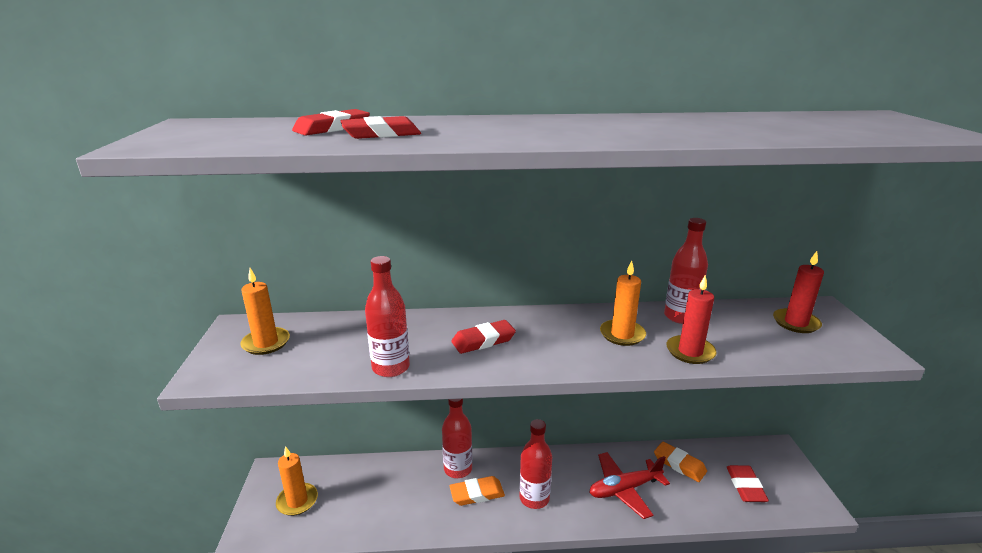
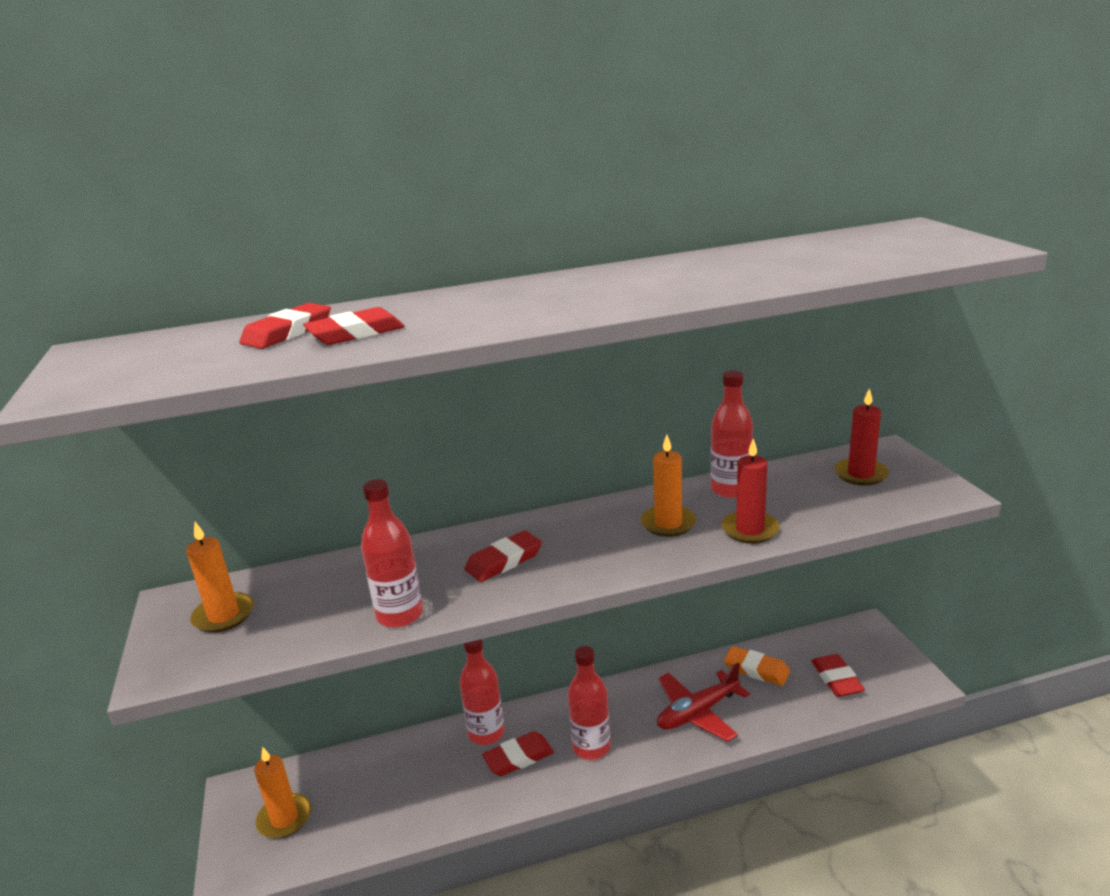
camera: 10 degrees left, 0 degrees up
(477, 494) = (518, 757): orange eraser -> red eraser

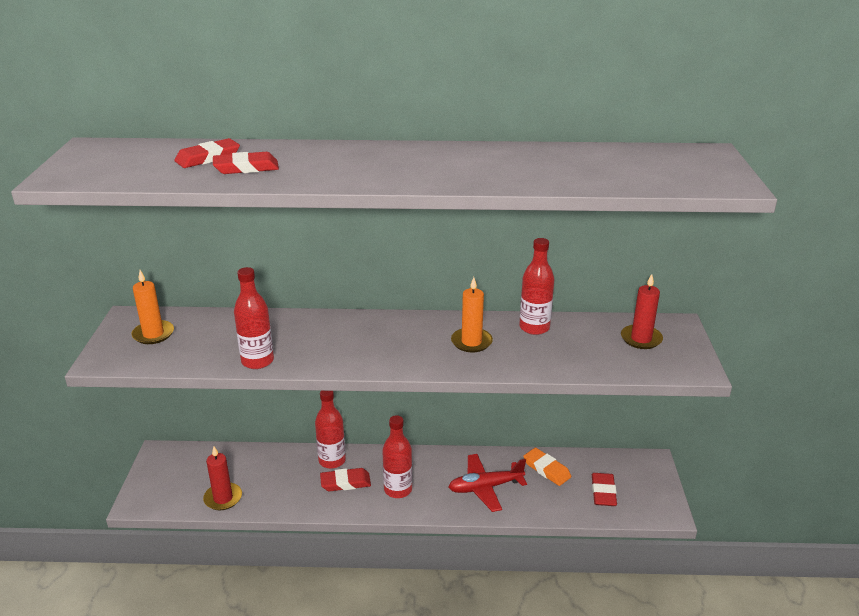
camera: 15 degrees right, 5 degrees up
(284, 818) = (181, 478): orange candle -> none
(504, 561) = (344, 341): red eraser -> none
(750, 530) = (525, 361): red candle -> red candle (223, 498)

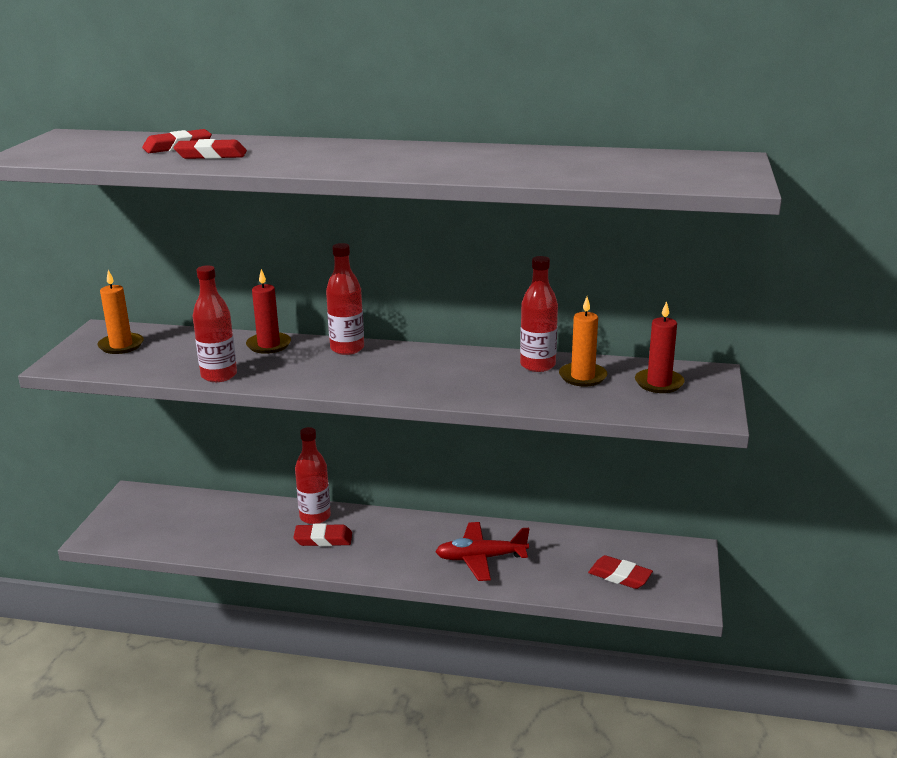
camera: 10 degrees right, 5 degrees down
(223, 498) = (185, 542): red candle -> red candle (269, 345)
(398, 489) = (379, 551): red bottle -> red bottle (347, 348)
(471, 342) = (459, 374): orange candle -> orange candle (582, 377)
(546, 469) = (559, 547): orange eraser -> none
(603, 492) = (620, 576): red eraser -> red eraser turned 75 degrees counterclockwise

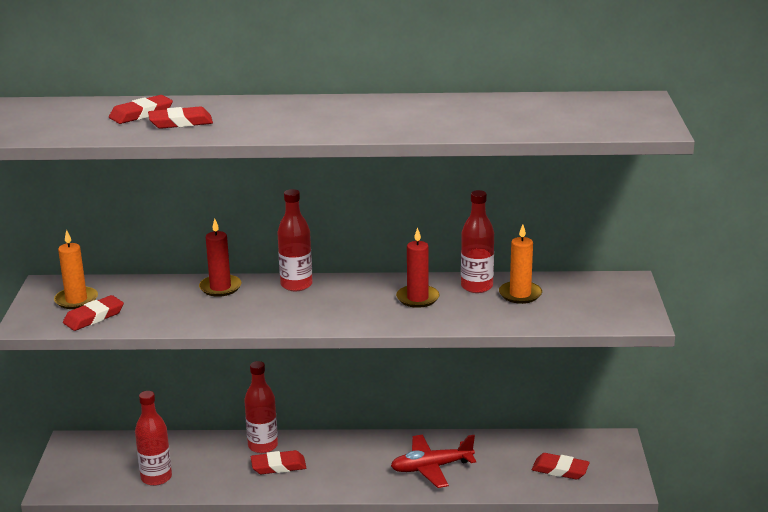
camera: 10 degrees left, 0 degrees up
(128, 363) = (94, 317): none -> red eraser
(219, 375) = (188, 322): red bottle -> red bottle (156, 477)
(659, 383) = (588, 295): red candle -> red candle (417, 298)

